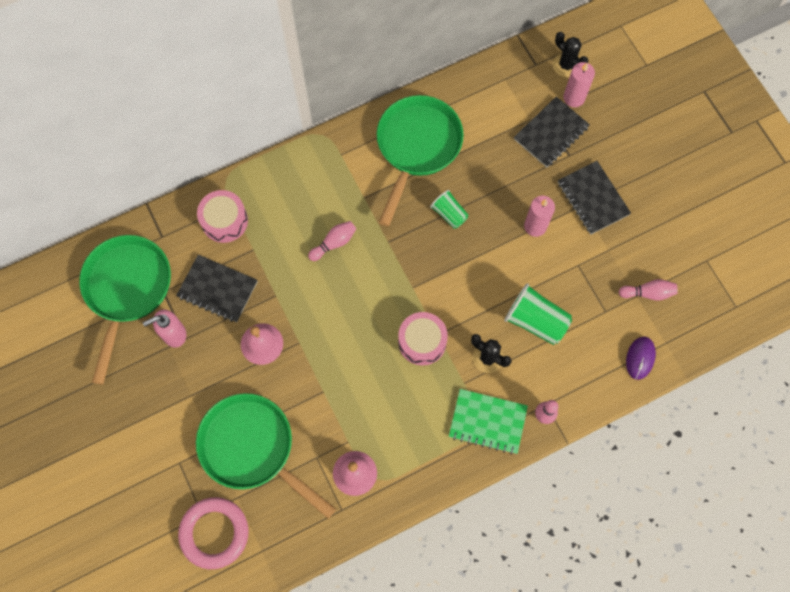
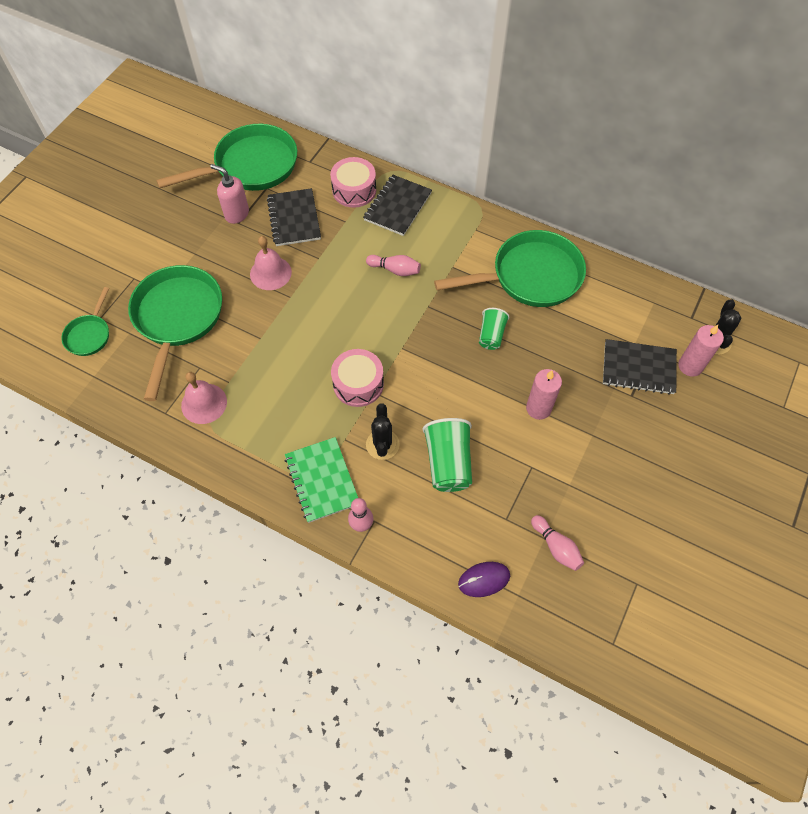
camera: 55 degrees right, 10 degrees down
(214, 533) = (89, 335): pink ring -> green pan
(593, 198) = (607, 440): black notebook -> black notebook (397, 206)

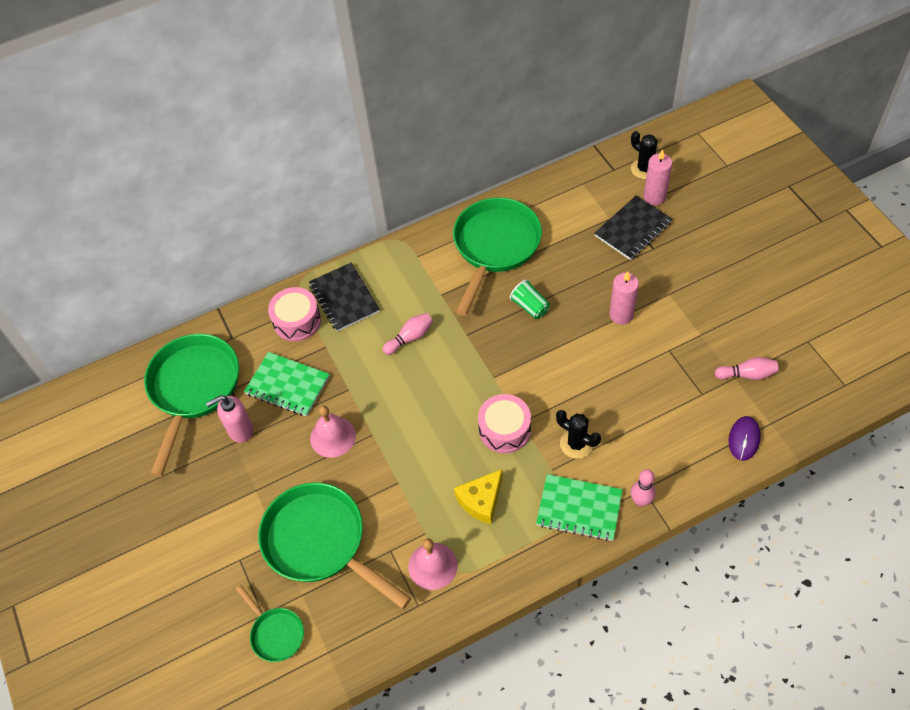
camera: 50 degrees left, 5 degrees down
(282, 404) = (481, 501): none -> yellow cheese
(294, 219) = (287, 385): black notebook -> green notebook
(448, 463) = (626, 405): green cup -> none

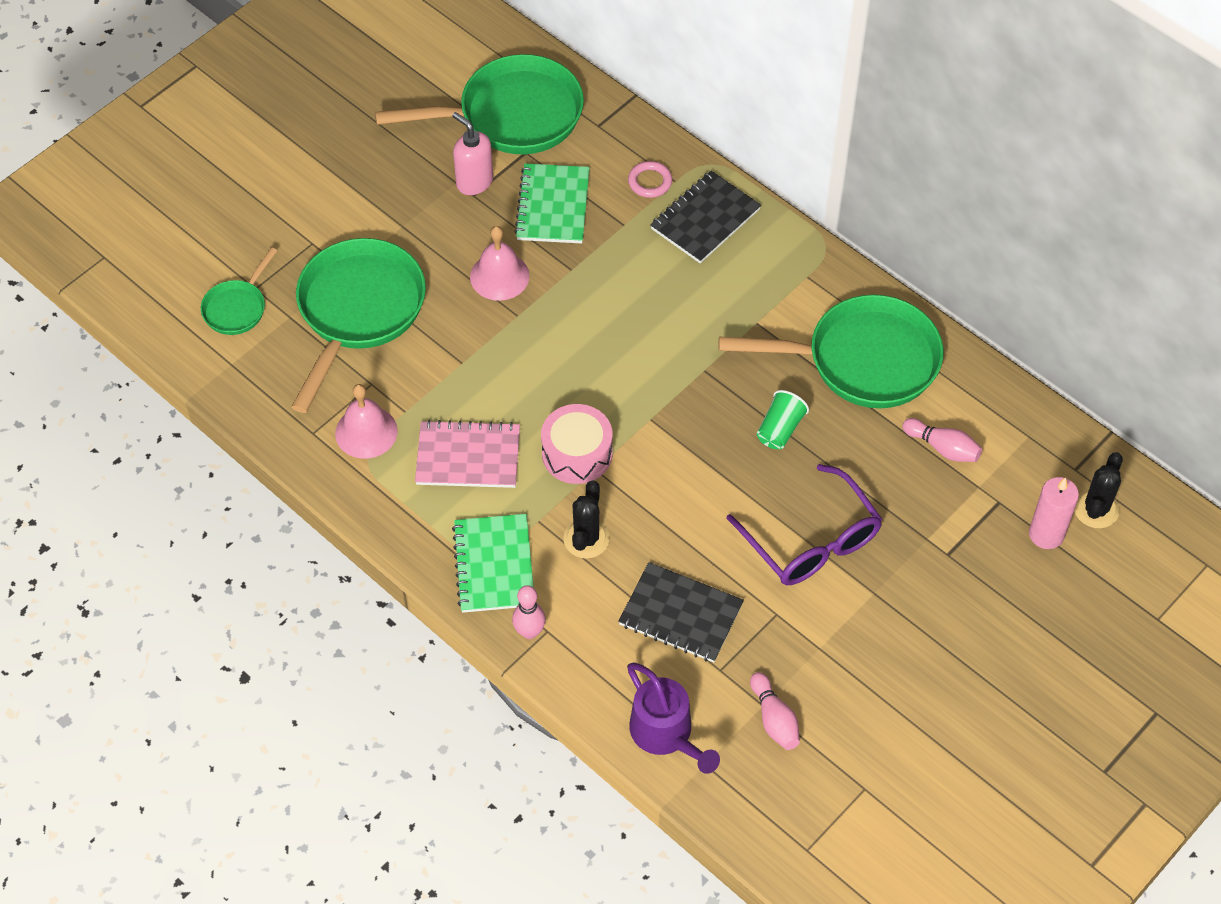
camera: 65 degrees right, 0 degrees up
(297, 321) = (650, 182): pink drum -> pink ring
(410, 338) = (674, 309): pink bowling pin -> pink bowling pin (943, 448)
(481, 501) = (468, 456): yellow cheese -> pink notebook
(621, 315) = (812, 541): pink candle -> purple glasses
(633, 229) = (971, 520): black notebook -> black notebook (680, 615)
(744, 439) = (666, 735): purple mouse -> purple watering can

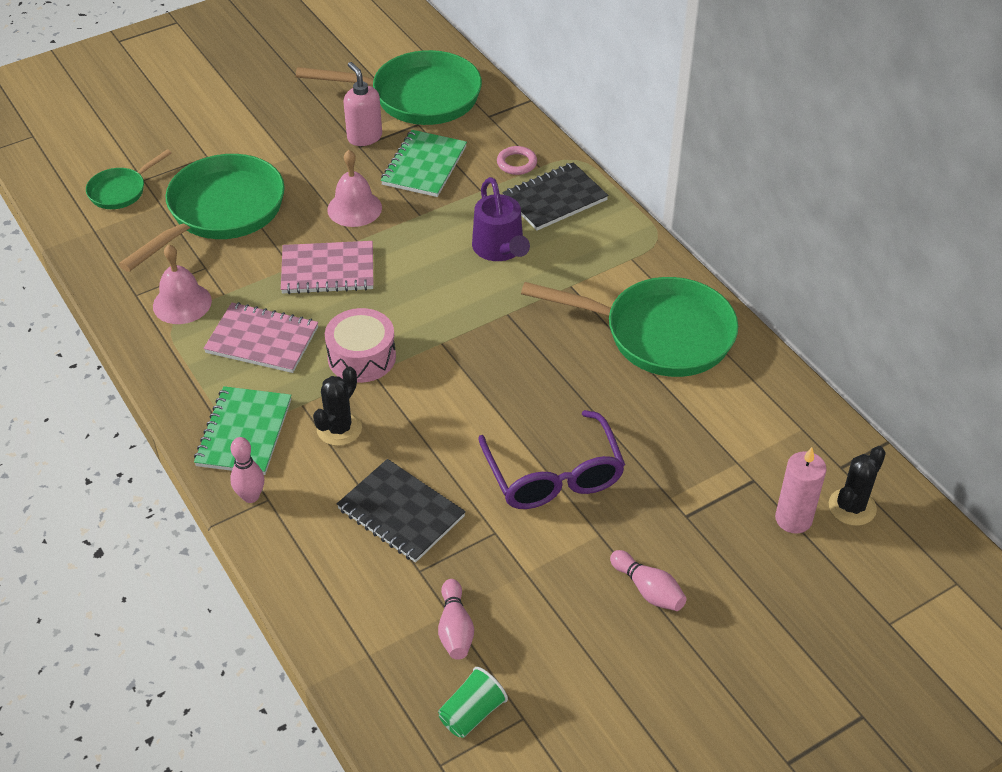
camera: 15 degrees right, 10 degrees down
(502, 359) = (328, 270): none -> pink notebook
(666, 735) = (342, 619): purple watering can -> purple watering can (500, 249)
(780, 429) = (559, 375): green cup -> green cup (472, 713)
(943, 448) = (712, 422): pink bowling pin -> pink bowling pin (648, 590)

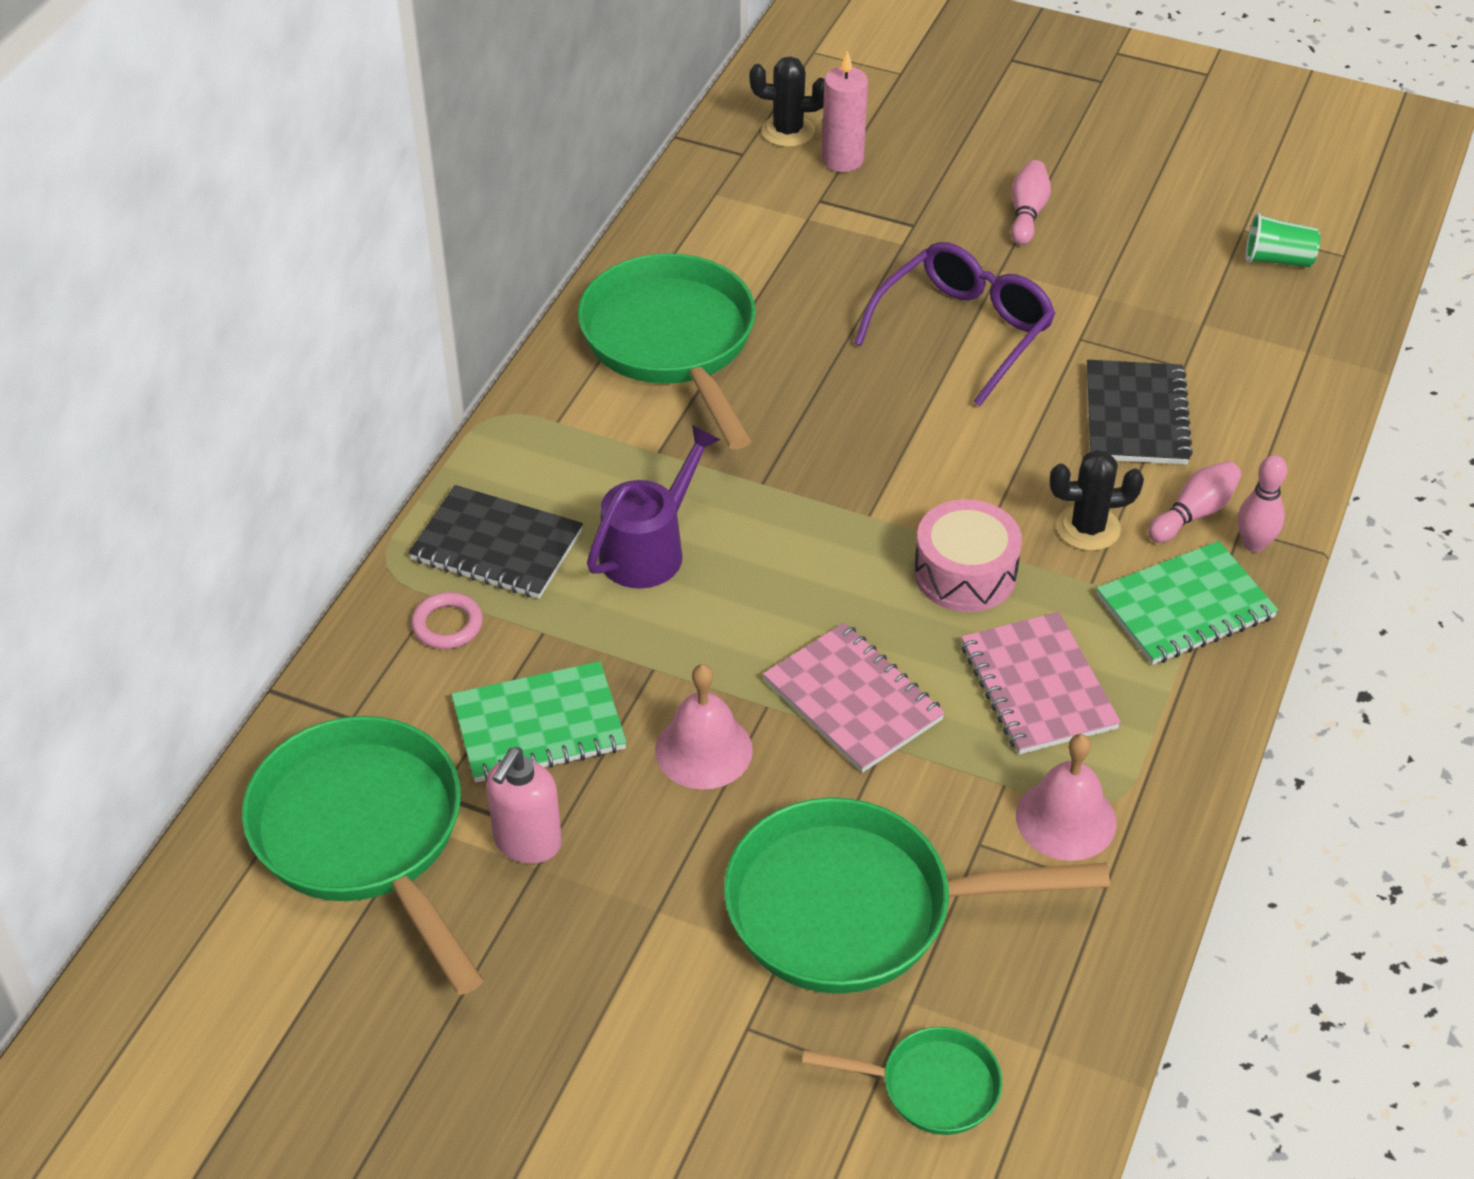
camera: 125 degrees left, 0 degrees up
(455, 629) = (1213, 310): pink bowling pin -> pink bowling pin (1194, 513)

